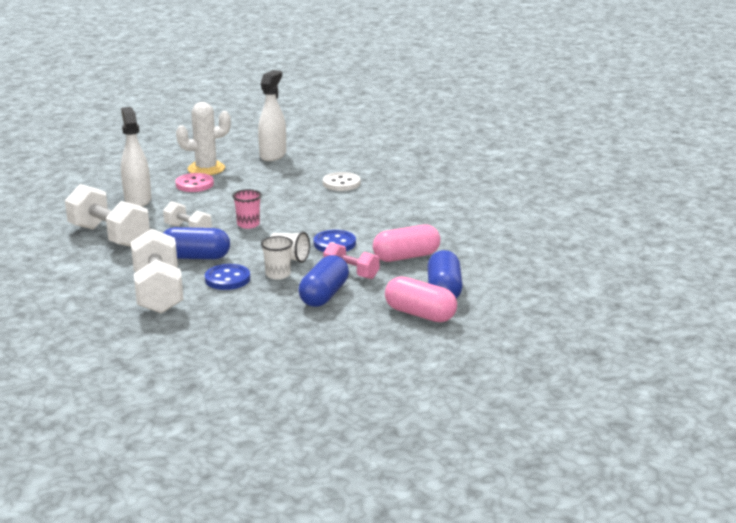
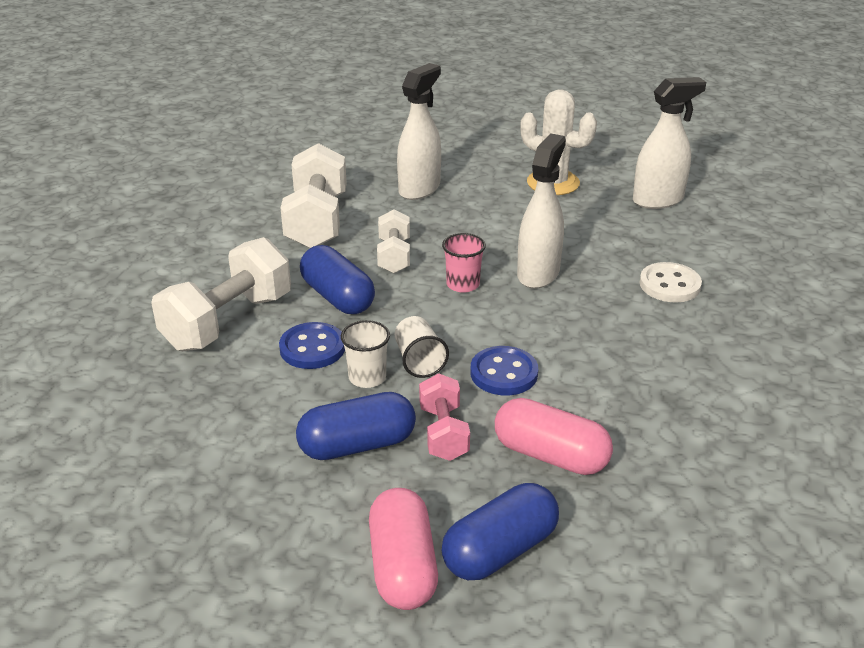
camera: 50 degrees right, 10 degrees up
(194, 184) = (505, 198): pink button -> none
(275, 205) = (538, 273): none -> white spray bottle

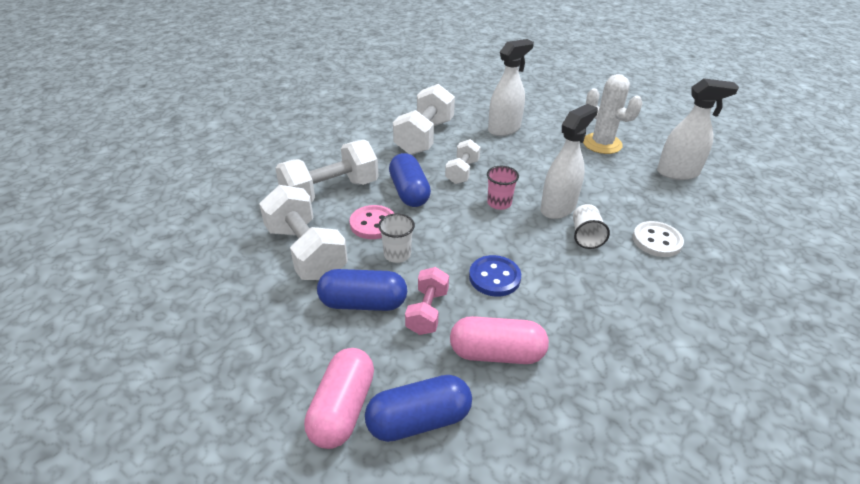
camera: 20 degrees right, 5 degrees up
(242, 405) = (306, 252): none -> white dumbbell
(312, 348) = (373, 224): blue button -> pink button
(419, 361) = (439, 252): white cup -> white cup (585, 236)
(550, 455) = (496, 353): pink capsule -> pink capsule turned 45 degrees counterclockwise

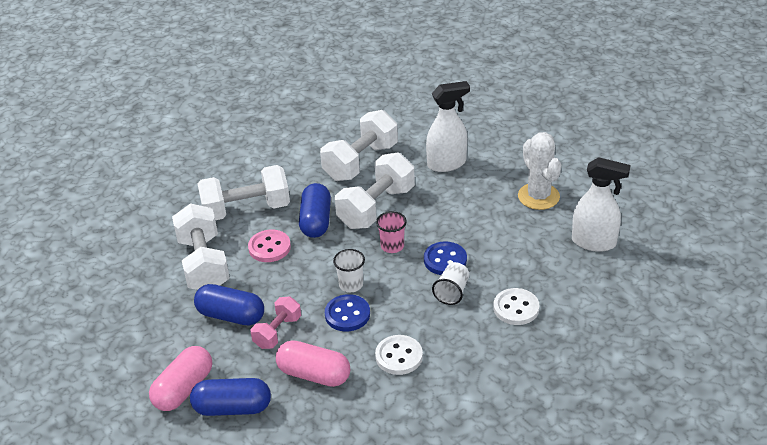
camera: 20 degrees right, 0 degrees up
(397, 254) = (277, 279): white cup -> white cup (351, 284)
(462, 172) = (376, 207): white dumbbell -> white dumbbell, size x1.76
(558, 208) = (445, 260): white spray bottle -> blue button
(577, 312) = (399, 356): none -> white button

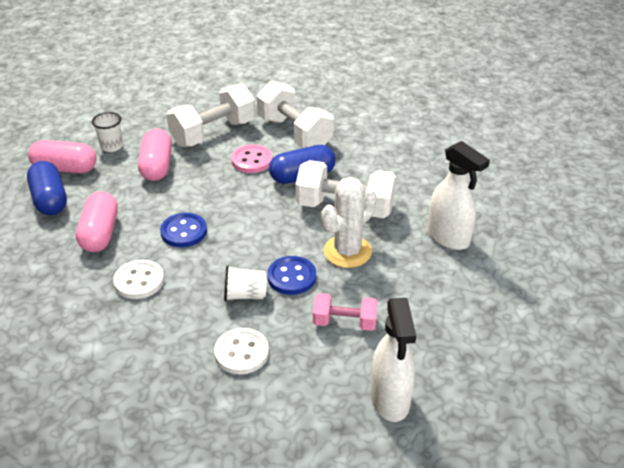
camera: 65 degrees right, 0 degrees up
(231, 316) = (157, 166): blue capsule -> pink capsule
(277, 332) = (146, 197): pink dumbbell -> pink dumbbell (344, 323)
(351, 284) = (225, 222): white cup -> white cup (112, 146)
(361, 162) = (407, 178): white dumbbell -> none
(392, 246) = (293, 234): pink cup -> none
(538, 196) = (443, 327): white cactus -> white cactus (347, 251)

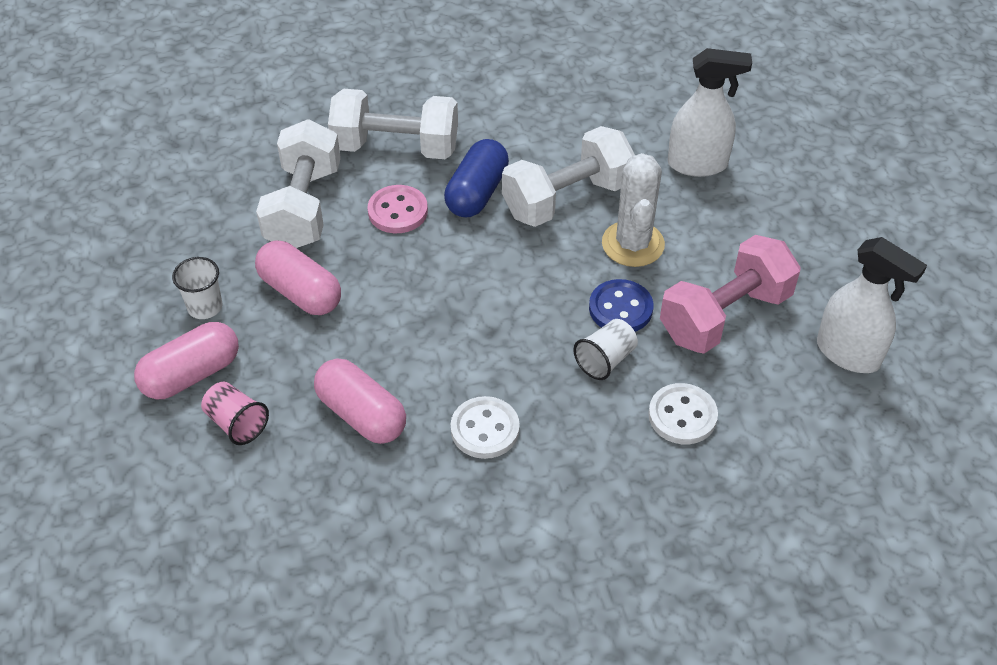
camera: 45 degrees left, 10 degrees up
(50, 200) = (237, 423): blue capsule -> pink cup
(184, 232) = (448, 343): blue button -> none
(344, 323) = (725, 316): pink dumbbell -> pink dumbbell, size x1.76

